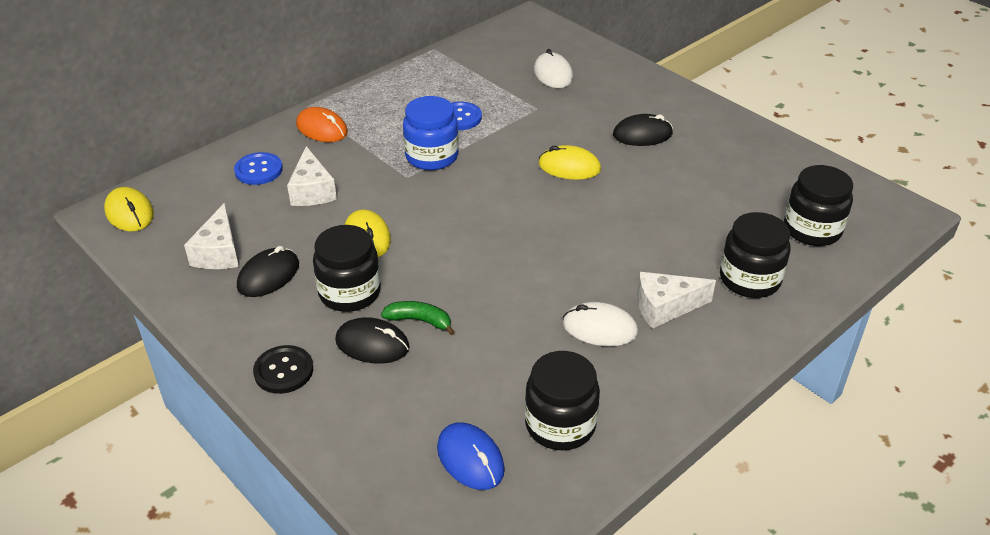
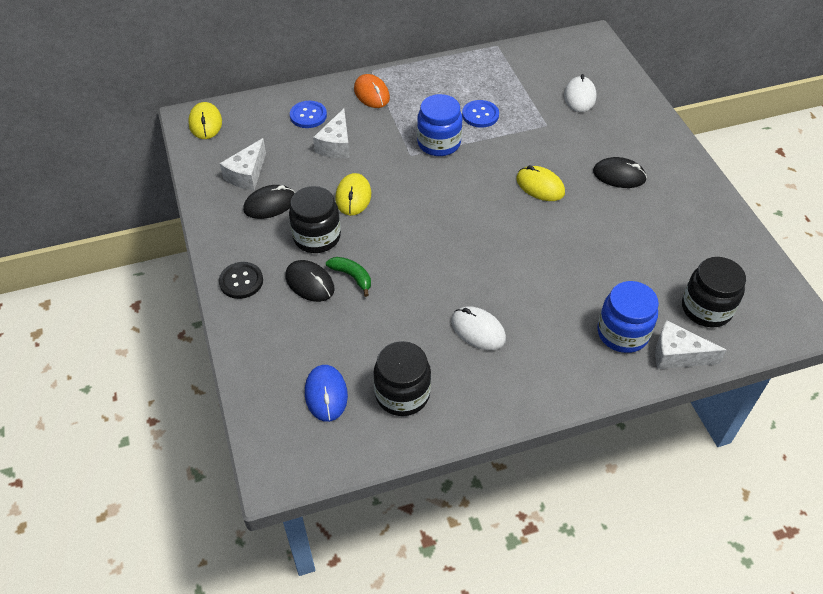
camera: 25 degrees right, 10 degrees up
(665, 307) = (539, 332): white cheese -> white cheese (677, 355)
(749, 279) = (622, 333): black jar -> blue jar

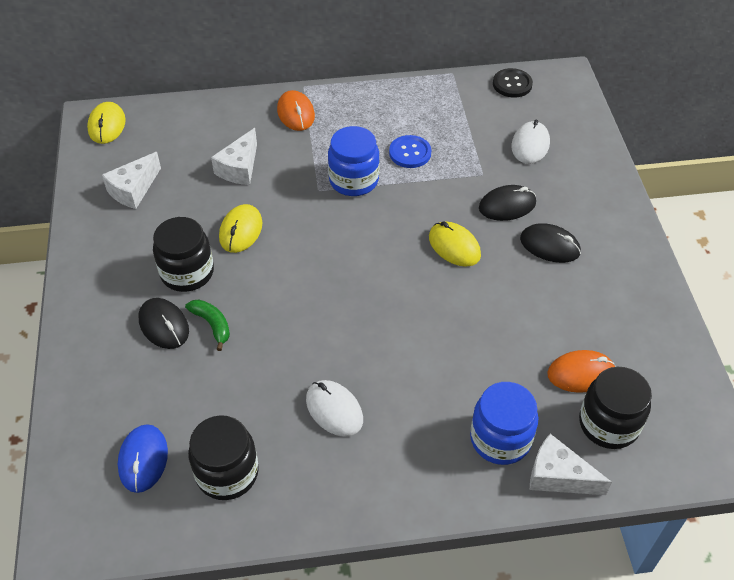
camera: 10 degrees right, 0 degrees up
(241, 281) = (91, 312): black button -> black button (512, 84)
(270, 204) = (148, 227): black mouse -> black mouse (507, 205)
(308, 115) = (219, 130): blue button -> none
(673, 273) = (581, 373): none -> orange mouse

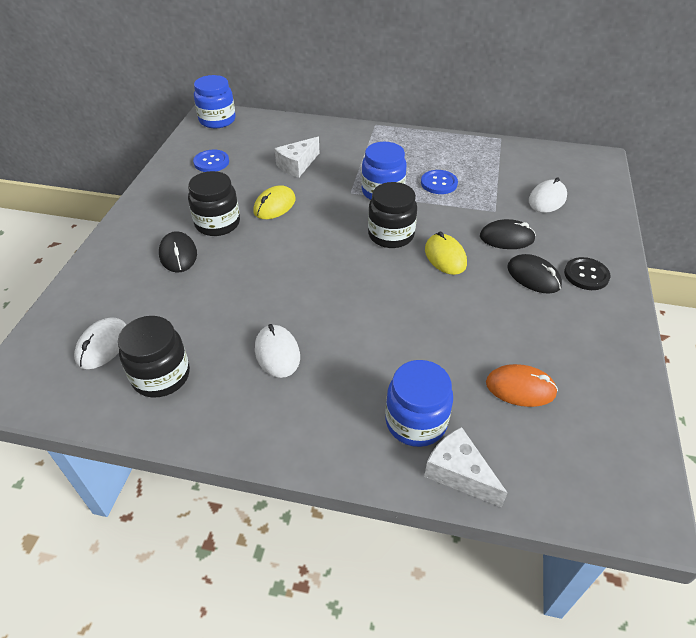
camera: 20 degrees right, 5 degrees down
(107, 125) = (217, 120): yellow mouse -> blue jar
(133, 190) = (211, 162): white cheese -> blue button
(143, 459) = (102, 345): blue mouse -> white mouse
(212, 324) = (215, 263): green banana -> none
(295, 113) = (360, 140): orange mouse -> none
(512, 84) = (549, 155): black button -> black button (586, 275)
(608, 424) = (531, 441): black jar -> black jar (391, 235)

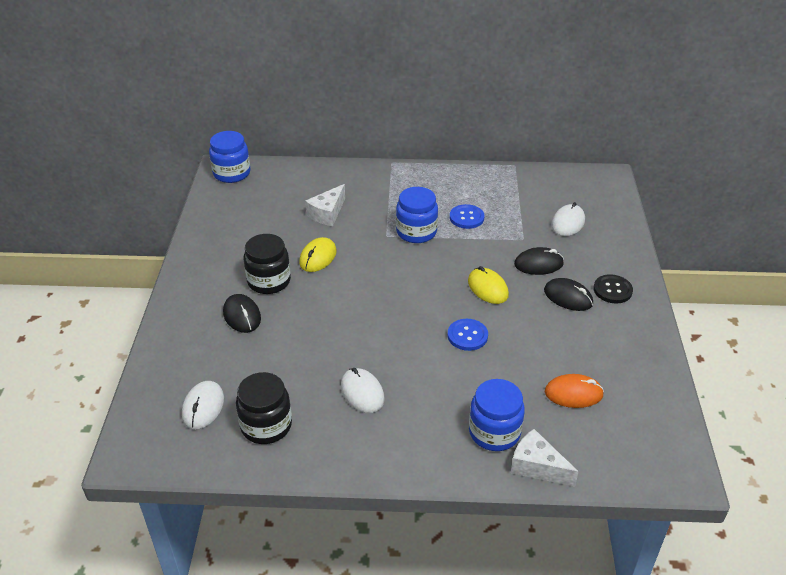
camera: 10 degrees left, 5 degrees down
(211, 162) = (241, 219): blue button -> blue button (467, 336)
(391, 235) = (434, 273): black jar -> none

